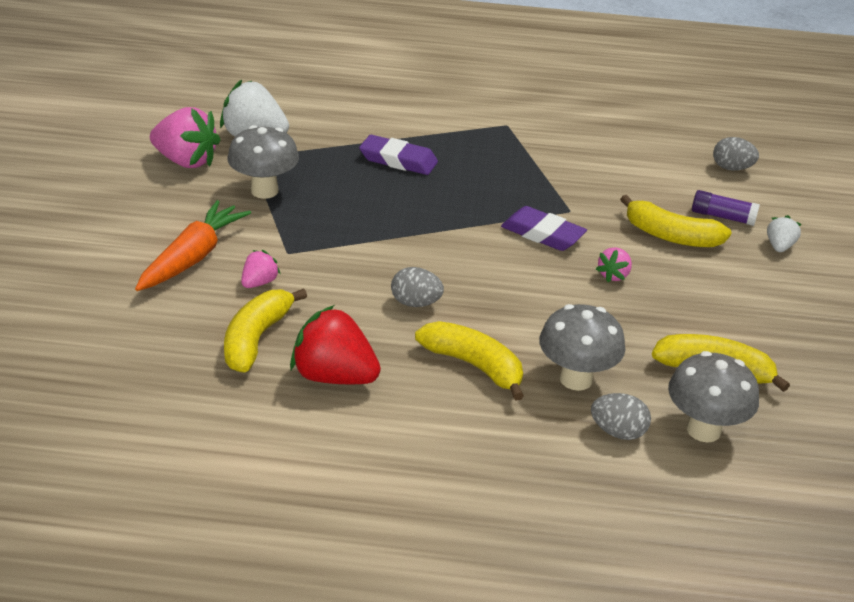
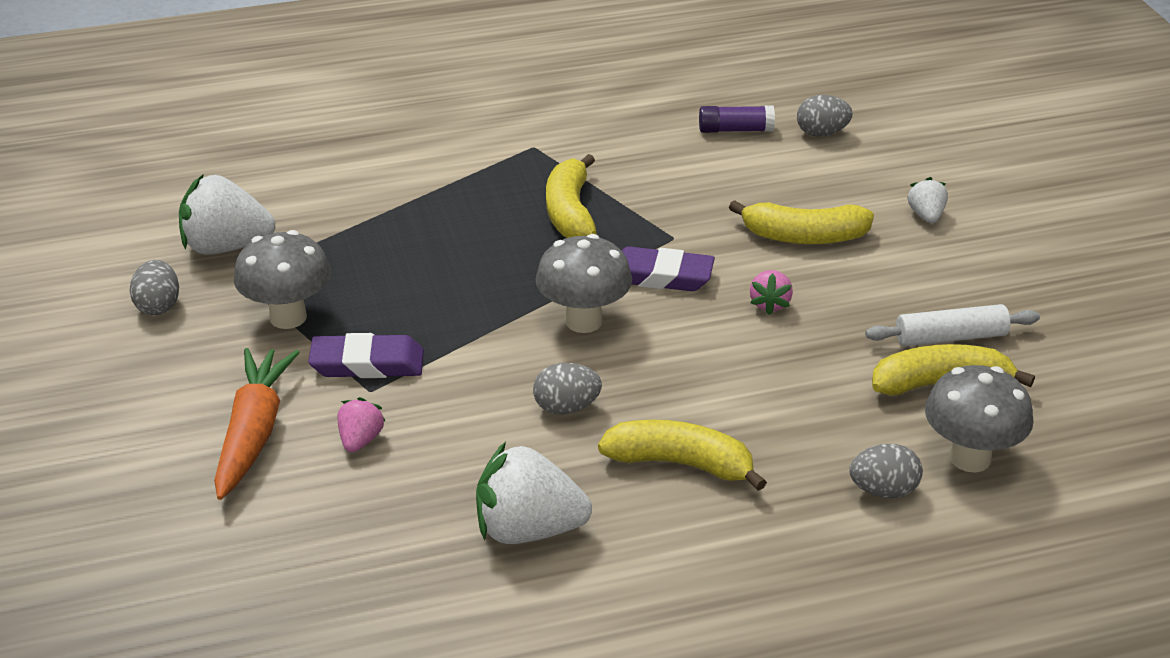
camera: 20 degrees left, 0 degrees up
(186, 161) = (158, 306): pink strawberry -> grey egg
(256, 339) = (404, 513): yellow banana -> yellow banana (570, 212)
(334, 376) = (528, 530): red strawberry -> white strawberry
(398, 160) = (430, 229): purple eraser -> purple eraser (367, 363)
(576, 379) = (802, 443): grey mushroom -> grey mushroom (583, 321)
(722, 217) = (846, 197): purple glue stick -> purple glue stick (735, 130)
(743, 338) = (950, 337): none -> white rolling pin

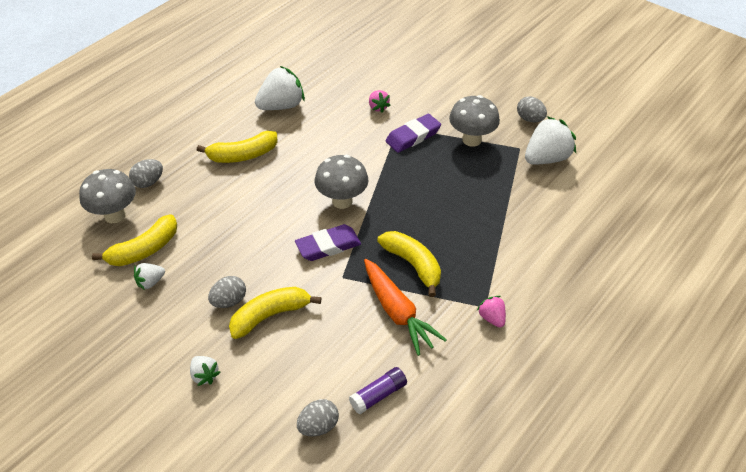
camera: 145 degrees right, 10 degrees up
(253, 433) = (420, 92): orange carrot -> orange carrot (397, 312)
(566, 408) = (310, 156): grey egg -> grey egg (229, 301)
(770, 304) = (258, 256): pink strawberry -> pink strawberry (492, 318)
(950, 337) = (150, 282): white rolling pin -> white strawberry

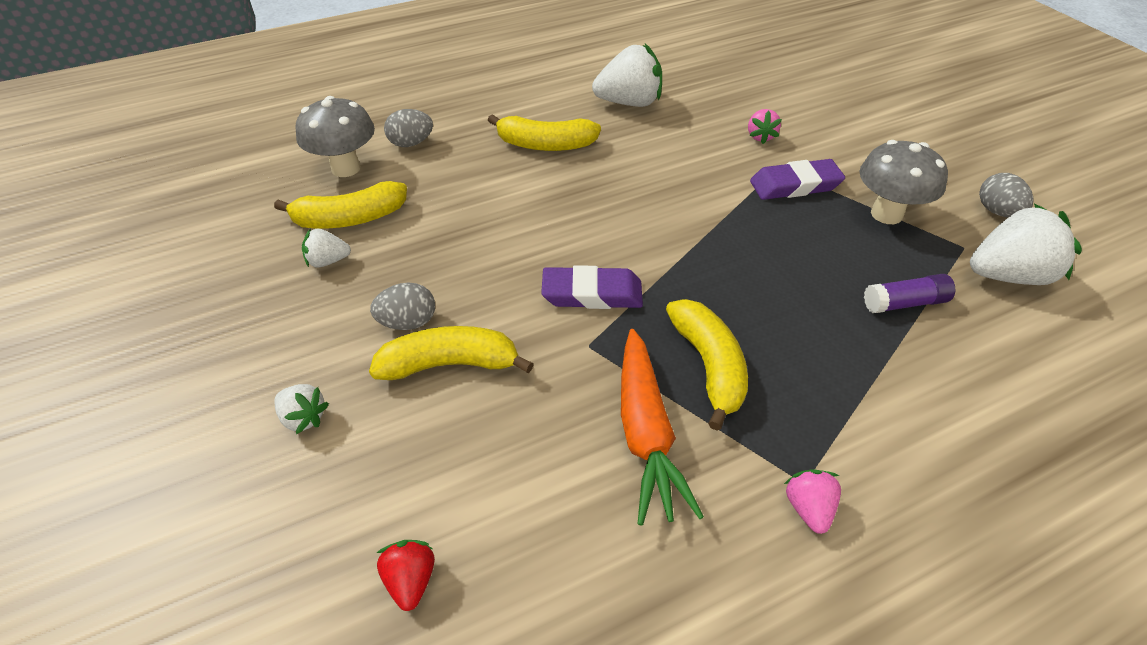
camera: 25 degrees right, 0 degrees up
(204, 375) = (304, 418): white strawberry -> white strawberry turned 45 degrees counterclockwise
(318, 426) = (411, 580): grey egg -> red strawberry
(342, 201) = (646, 239): grey mushroom -> none
(378, 395) = (539, 567): purple glue stick -> purple glue stick (904, 303)

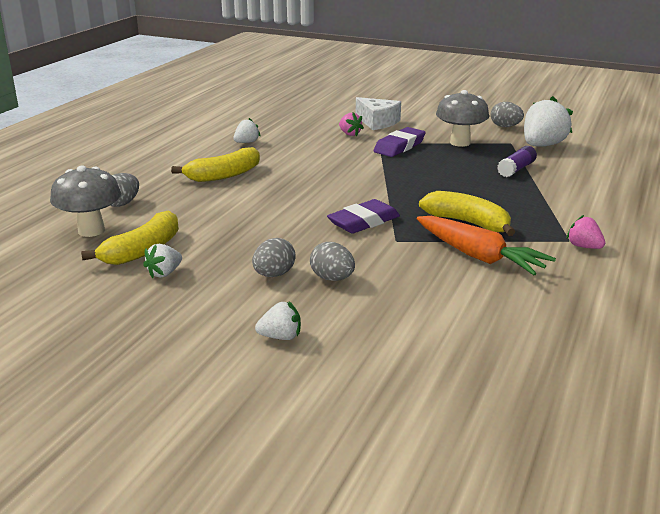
camera: 40 degrees left, 20 degrees down
(411, 580) = (457, 356): red strawberry -> none
(450, 364) = (332, 278): yellow banana -> grey egg
(629, 103) = (246, 142): white strawberry -> white strawberry, size x0.51
(821, 129) = (377, 122): none -> white cheese

